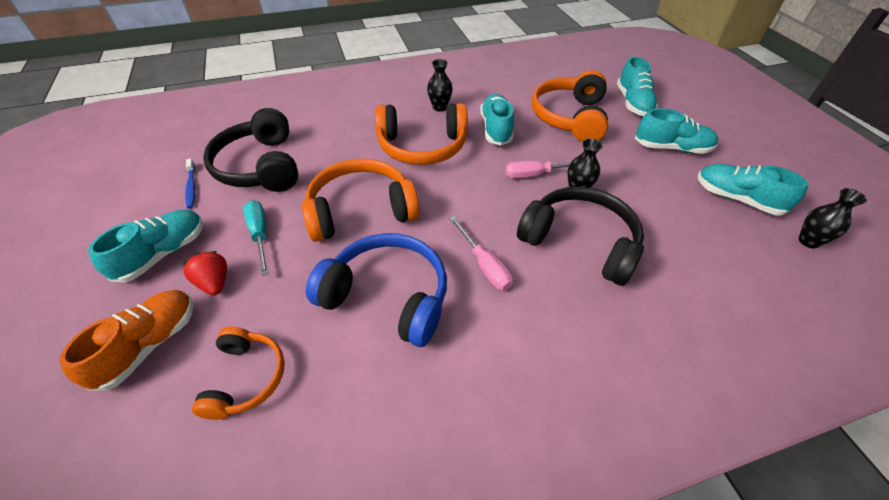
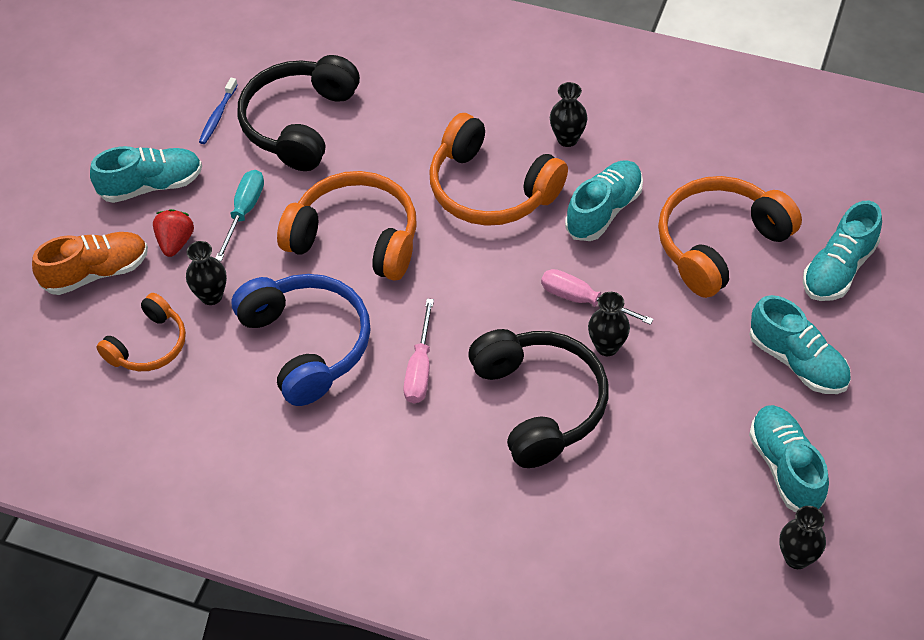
camera: 40 degrees right, 5 degrees up
(277, 305) = (211, 296): none -> black vase

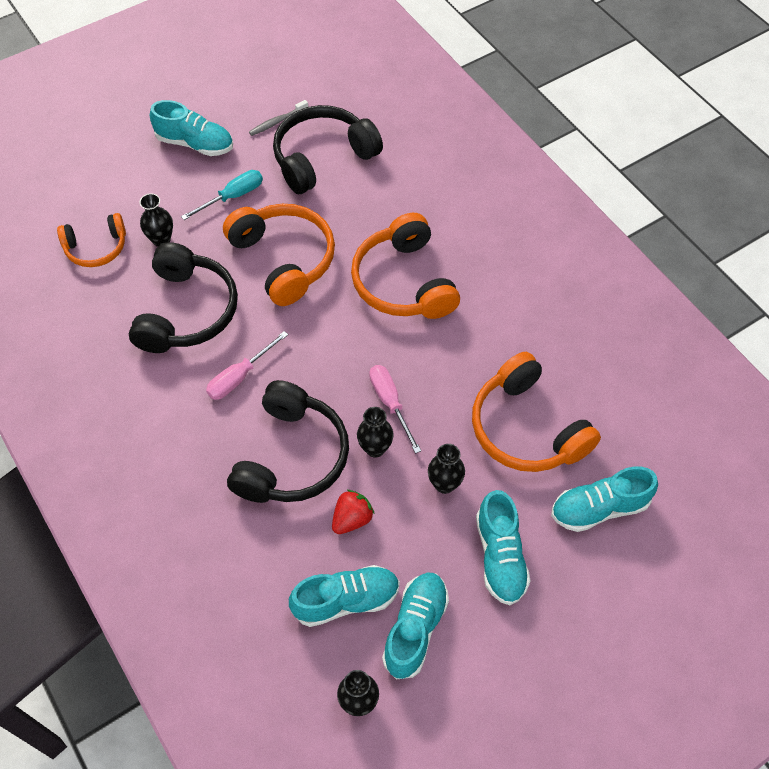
camera: 35 degrees right, 5 degrees up
(96, 272) = (111, 180): orange shoe -> none
(175, 242) = (174, 190): red strawberry -> red strawberry (352, 519)
(218, 116) = (277, 121): blue toothbrush -> grey toothbrush
(307, 344) = (186, 311): blue headphones -> black headphones
(567, 139) = (490, 280): black vase -> black vase (444, 484)
(604, 210) = (467, 348): turquoise shoe -> turquoise shoe (346, 600)
(719, 244) = (526, 428): orange headphones -> orange headphones turned 120 degrees counterclockwise

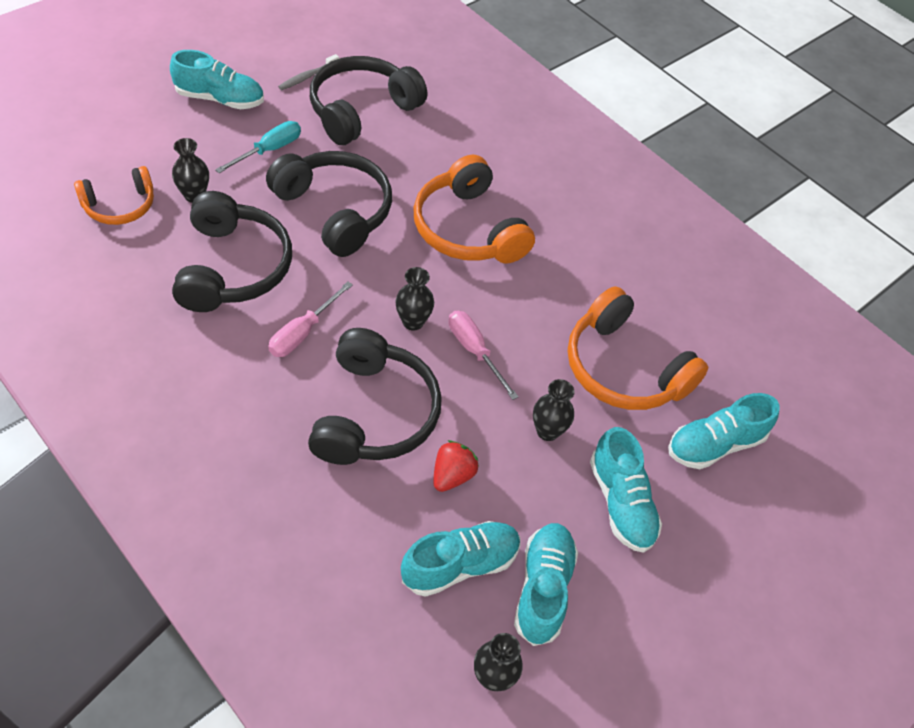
camera: 15 degrees left, 5 degrees down
(284, 259) = (335, 211): orange headphones -> black headphones
(375, 448) = (465, 399): black vase -> black vase (413, 322)

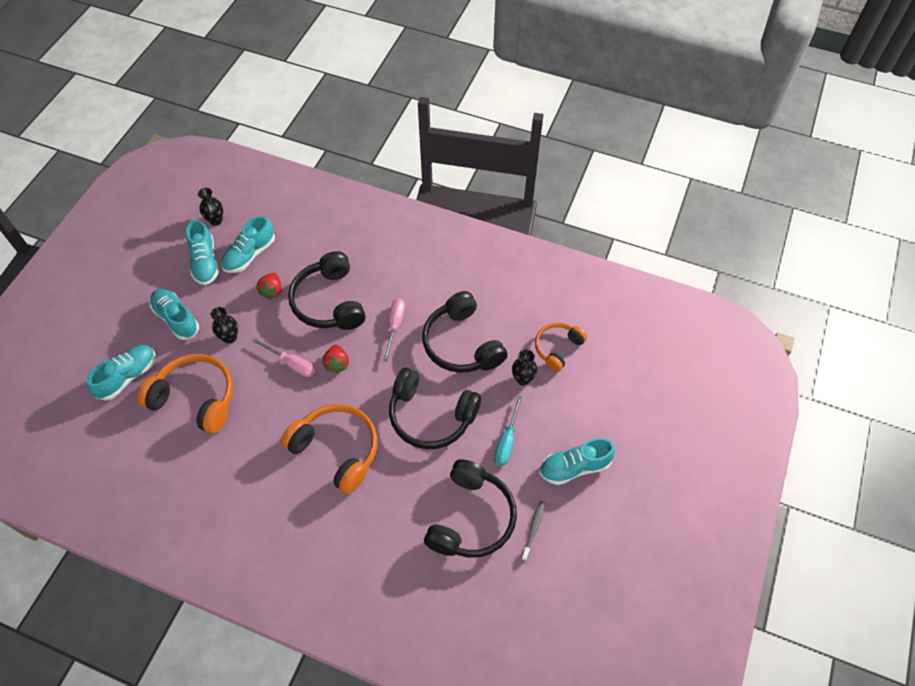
camera: 160 degrees right, 5 degrees up
(413, 322) = (337, 364): black vase -> red strawberry

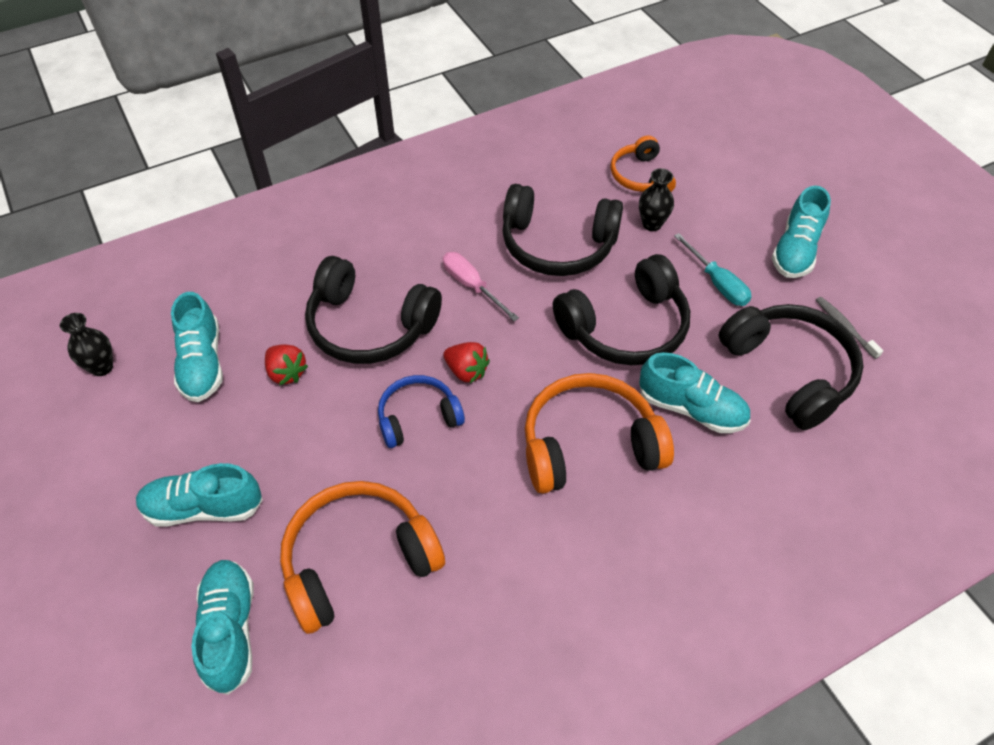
camera: 50 degrees left, 5 degrees down
(205, 262) = (153, 419): turquoise shoe -> turquoise shoe (691, 408)
(230, 337) = (305, 461): black vase -> none
(291, 364) = (418, 417): pink screwdriver -> blue headphones

